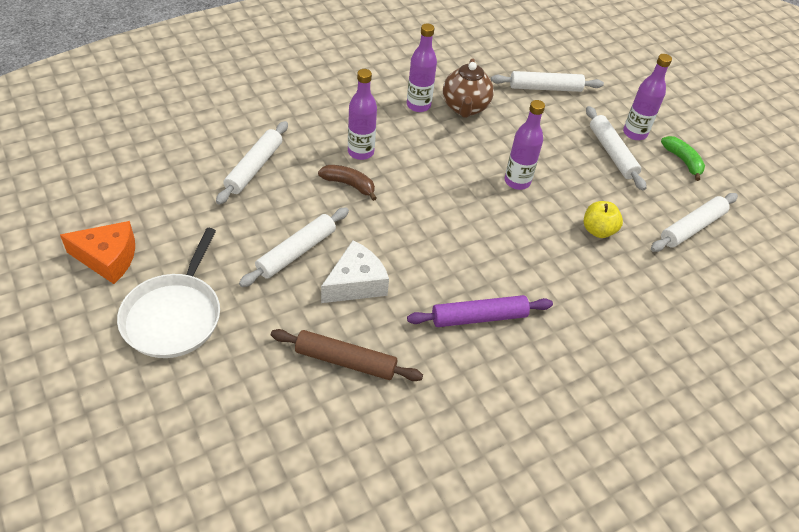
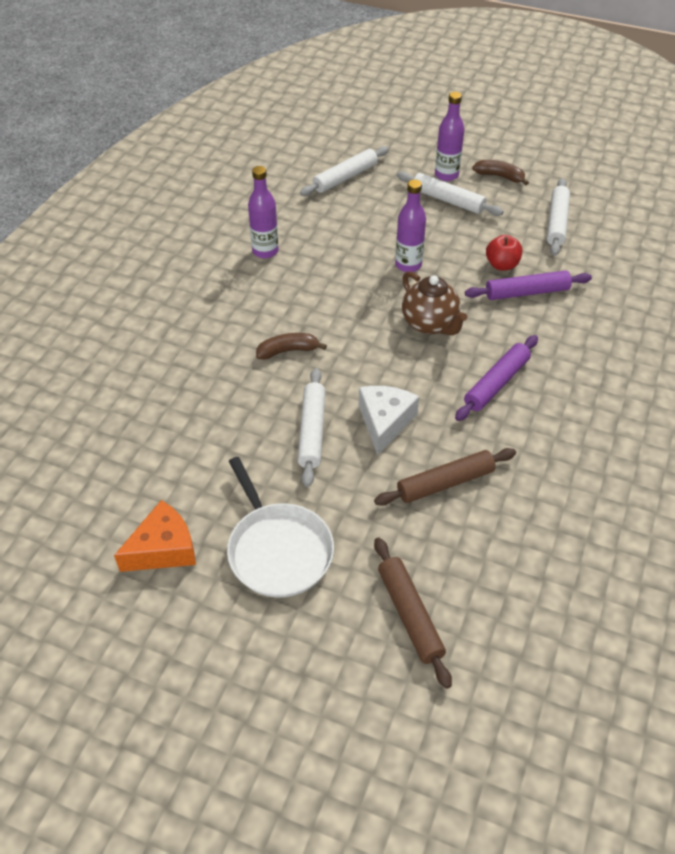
camera: 35 degrees left, 0 degrees up
(202, 434) = (409, 615): none -> brown rolling pin
(254, 167) = (193, 389): white rolling pin -> none
(360, 152) = (265, 319): purple bottle -> none
(465, 108) = (303, 231): brown teapot -> brown teapot (430, 324)
(594, 265) = (527, 292): none -> purple rolling pin
(598, 230) = (502, 265): yellow apple -> red apple
(683, 161) = (500, 176): green banana -> brown banana

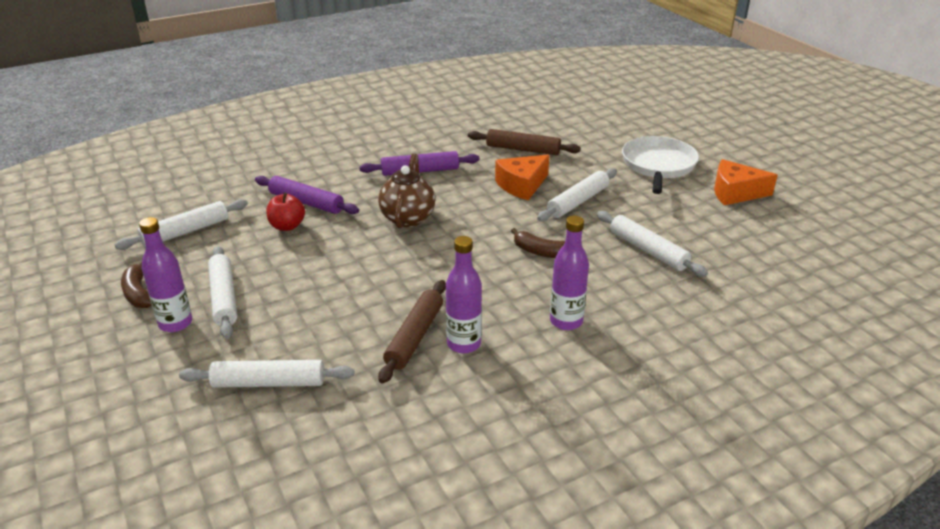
camera: 140 degrees left, 15 degrees down
(202, 404) = (647, 250): none -> white rolling pin
(384, 422) = (522, 185): white cheese -> orange cheese
(408, 265) = (355, 263): purple bottle -> purple bottle (566, 321)
(409, 615) = (607, 122): brown rolling pin -> brown rolling pin (415, 337)

